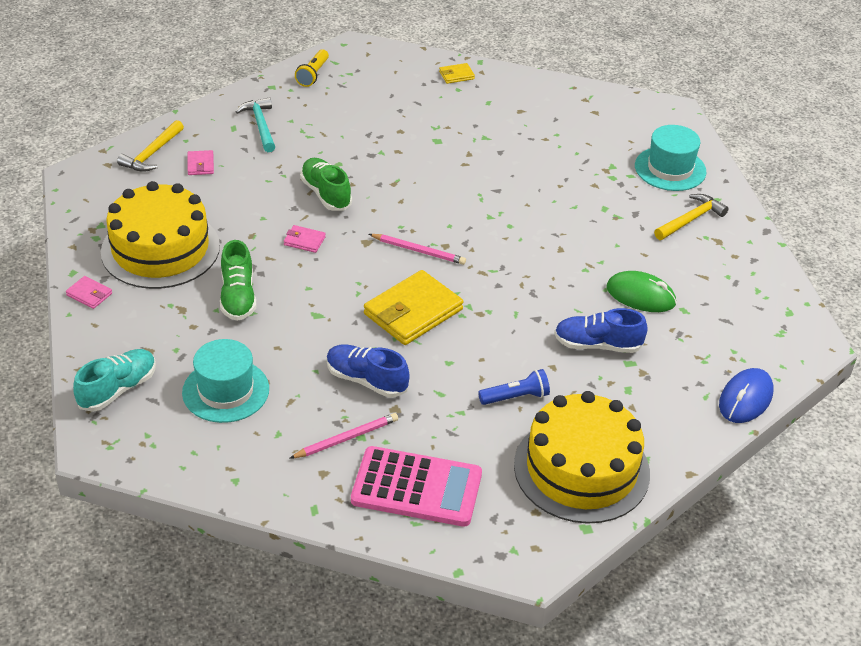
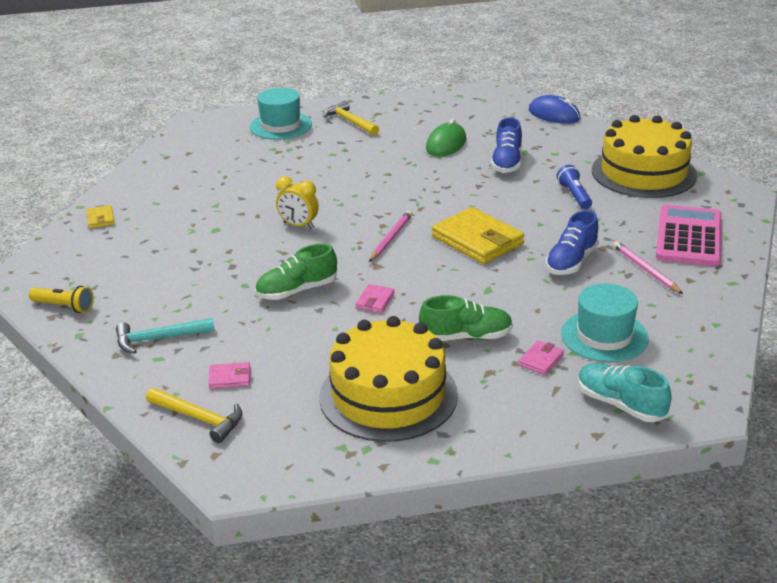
camera: 85 degrees left, 10 degrees down
(89, 294) = (472, 442): pink wallet -> pink wallet (541, 360)
(444, 190) = (298, 225): none -> yellow clock

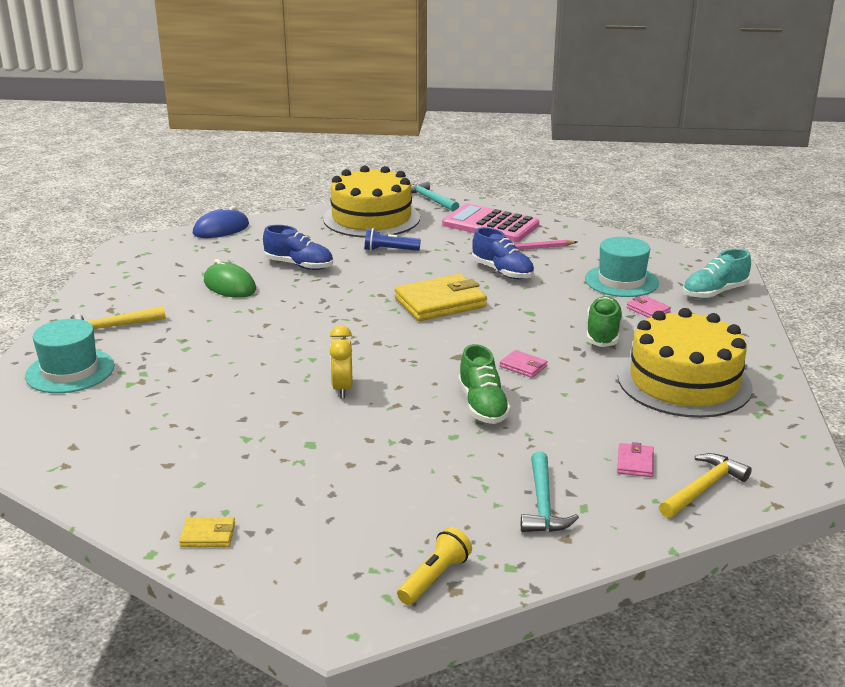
camera: 75 degrees left, 5 degrees down
(298, 225) = (342, 389): yellow clock -> yellow clock turned 135 degrees clockwise
(391, 238) = (408, 342): pink pencil -> none
(725, 193) = (430, 199): none -> turquoise hammer

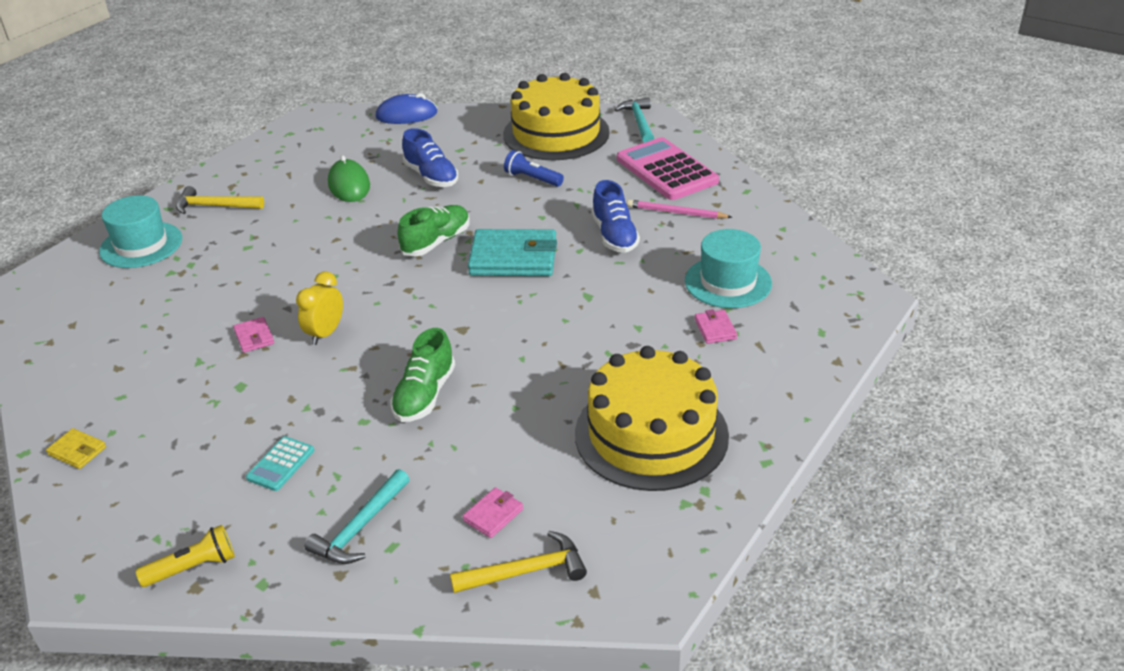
camera: 30 degrees right, 10 degrees up
(419, 485) = (281, 464): none -> turquoise calculator
(440, 303) = (513, 258): yellow wallet -> turquoise wallet
(523, 366) = (511, 361): pink wallet -> pink wallet (254, 337)
(603, 334) = (633, 345): green shoe -> green shoe (436, 242)
(714, 293) = (816, 328): turquoise shoe -> none

